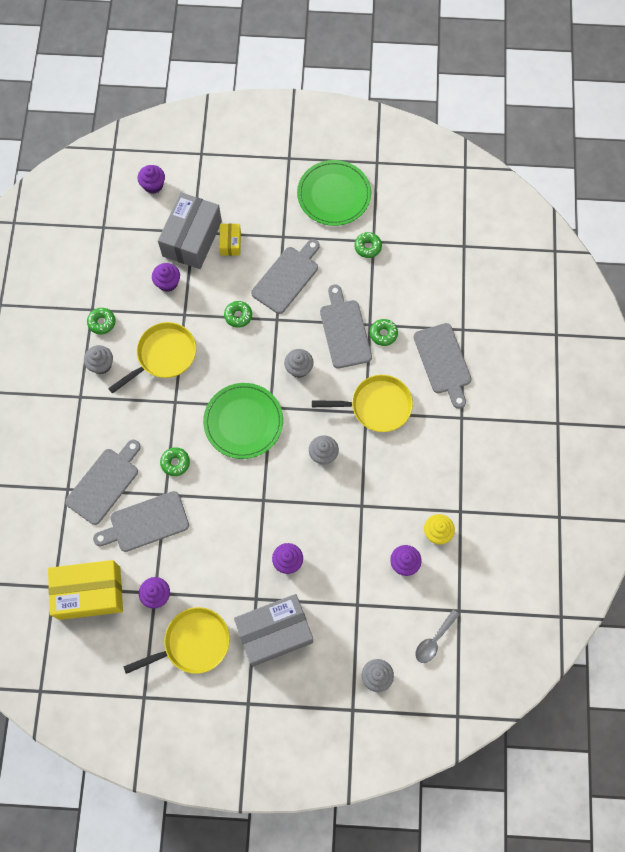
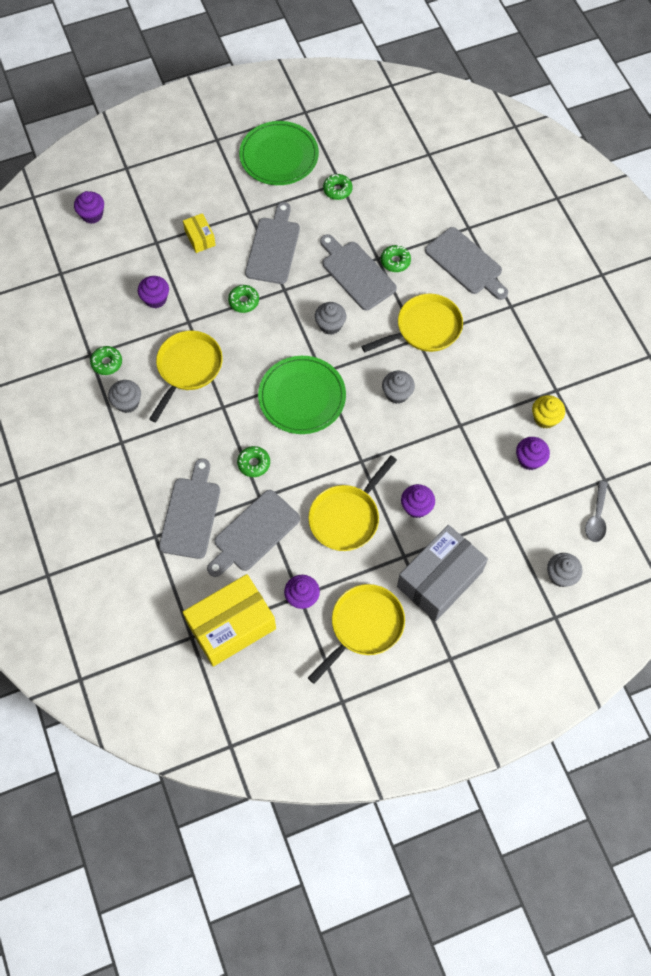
camera: 25 degrees left, 5 degrees down
(192, 239) = (158, 249): grey box -> none
(227, 543) = (347, 517): none -> yellow pan

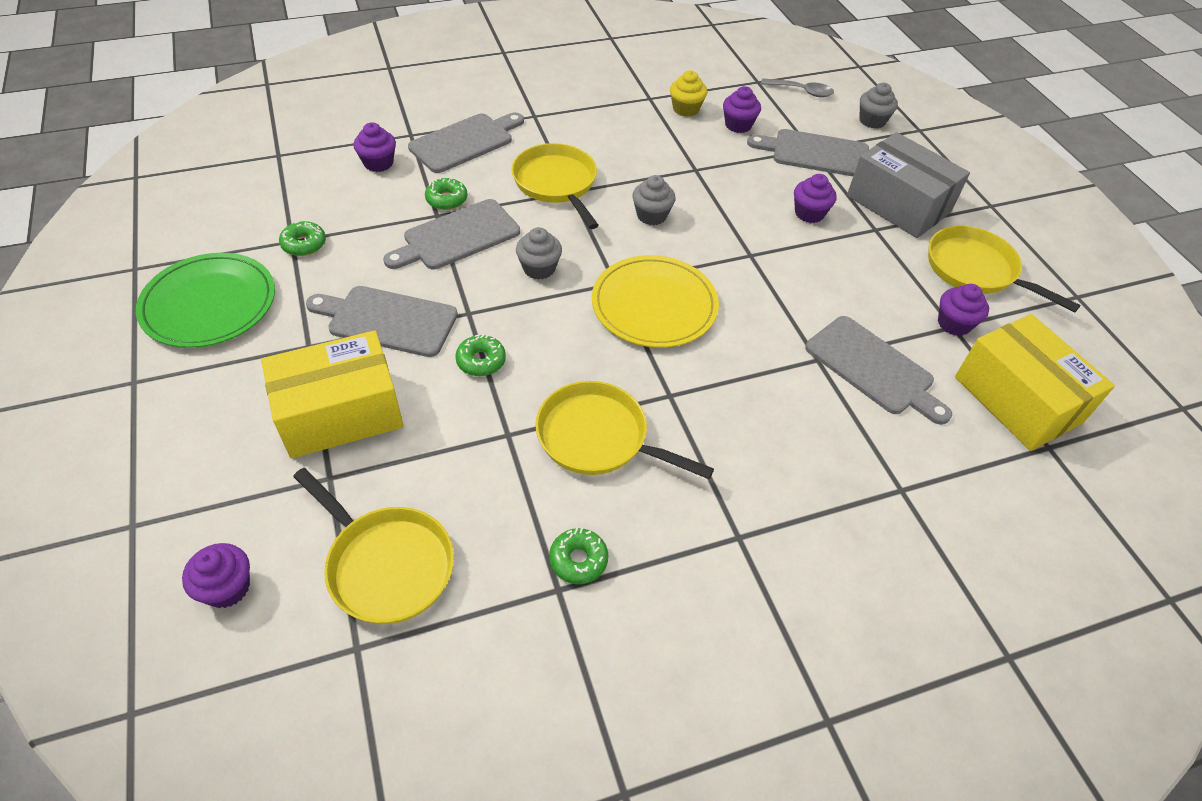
camera: 90 degrees left, 15 degrees down
(127, 403) = (662, 527): grey cupcake -> none
(155, 299) = (453, 481): purple cupcake -> purple cupcake (378, 163)
(191, 514) = (856, 441): grey cutting board -> grey cutting board (815, 153)
(200, 238) = (340, 413): yellow box -> yellow box, size x2.10
(254, 463) = (764, 363): green donut -> none
(302, 397) = (654, 305): green plate -> yellow plate
(347, 517) = (832, 274): yellow pan -> yellow pan (386, 564)

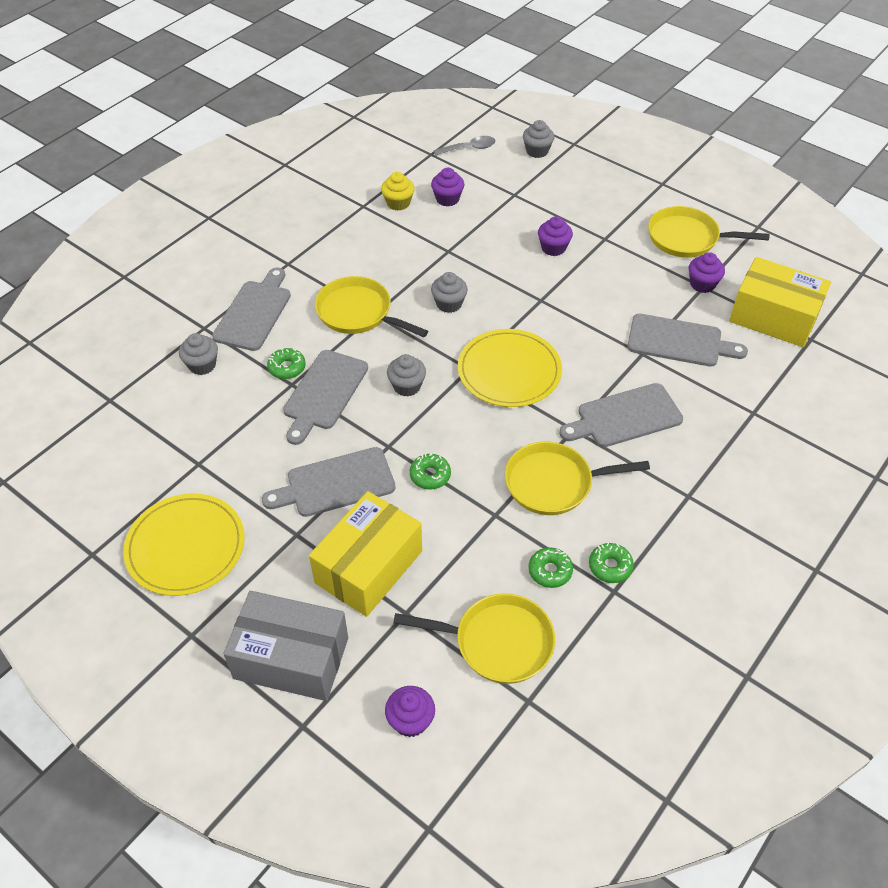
camera: 30 degrees left, 0 degrees up
(209, 304) = (185, 547): green plate -> yellow plate
(304, 244) = (211, 461): green donut -> green donut (550, 571)
(378, 163) = (202, 365): purple cupcake -> grey cupcake
(815, 153) = (520, 197): grey cutting board -> grey cutting board (625, 417)
(898, 204) = (604, 211): grey box -> grey box (291, 658)

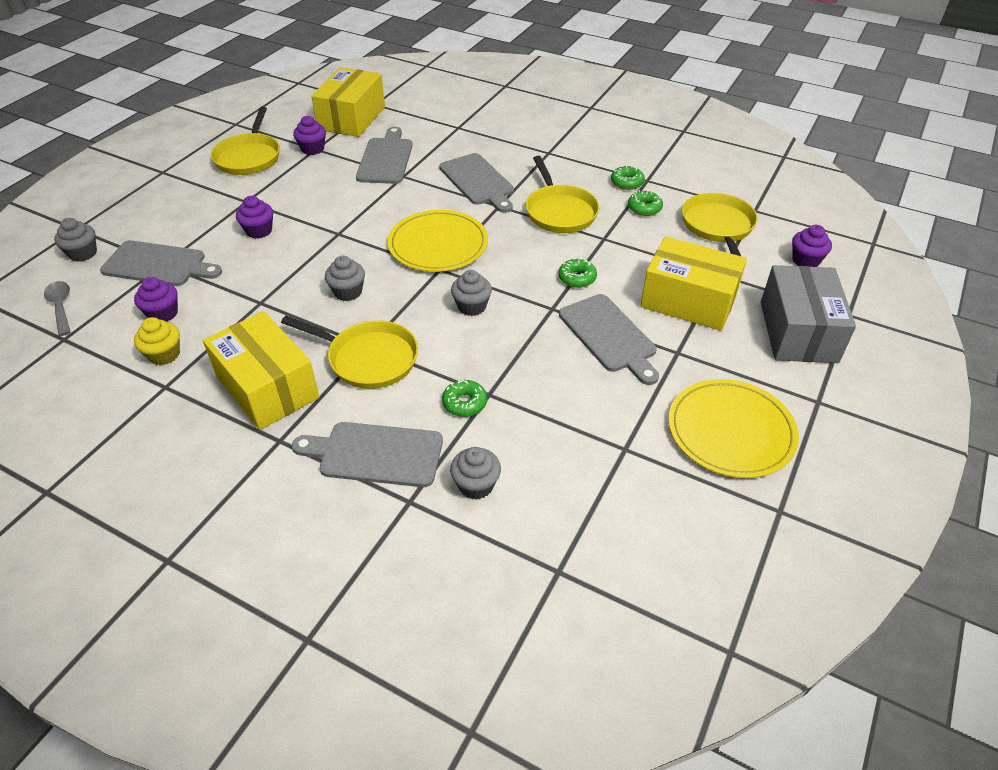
camera: 100 degrees left, 5 degrees down
(324, 393) = (495, 365): grey cutting board -> grey cutting board (158, 264)
(344, 257) = (267, 387): none -> yellow box
(358, 313) = (368, 358): yellow pan -> yellow pan turned 90 degrees counterclockwise

